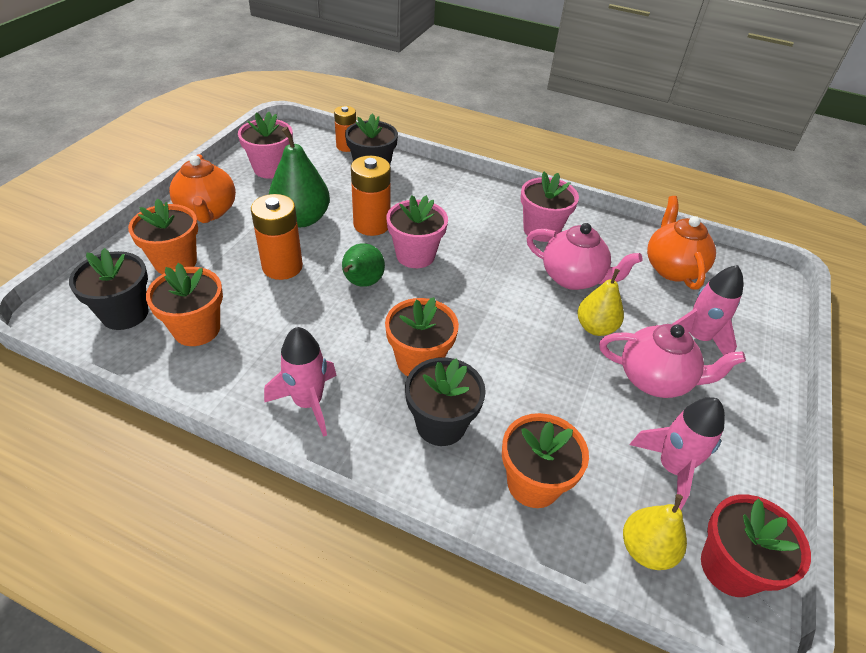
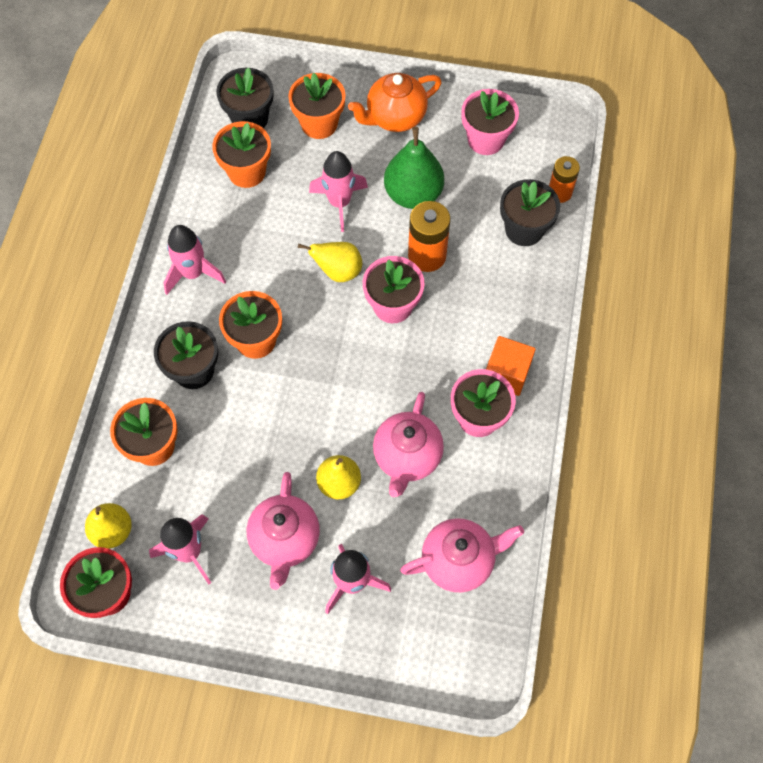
camera: 80 degrees right, 20 degrees up
(282, 266) = (339, 203): orange battery -> pink rocket
(362, 283) = (338, 271): green pear -> yellow pear
(504, 207) = (506, 374): none -> orange cube
(672, 268) = (459, 560): orange teapot -> pink teapot

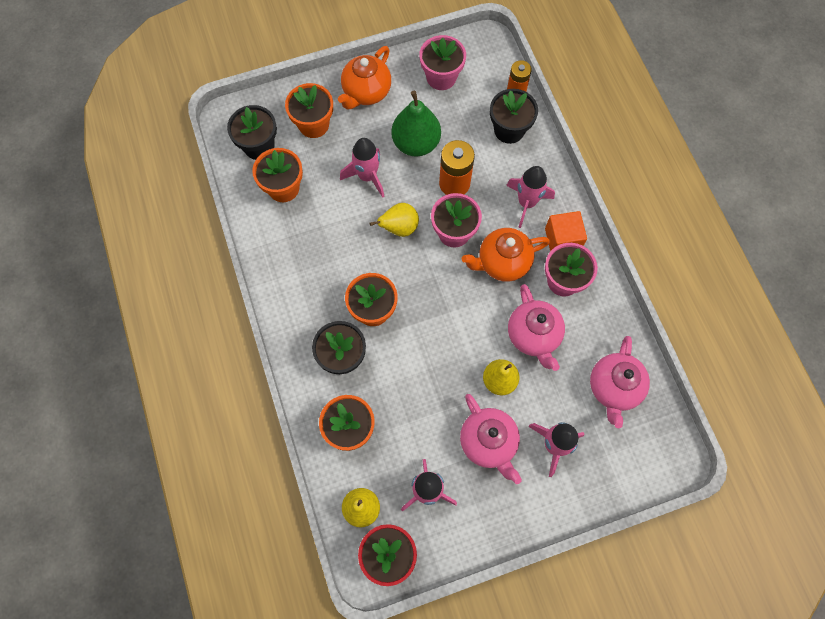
camera: 30 degrees left, 5 degrees up
(193, 273) = (294, 285): pink rocket -> pink rocket (526, 203)
(424, 363) = (502, 262): none -> orange teapot
(459, 560) = (613, 388): pink teapot -> pink teapot turned 150 degrees clockwise

